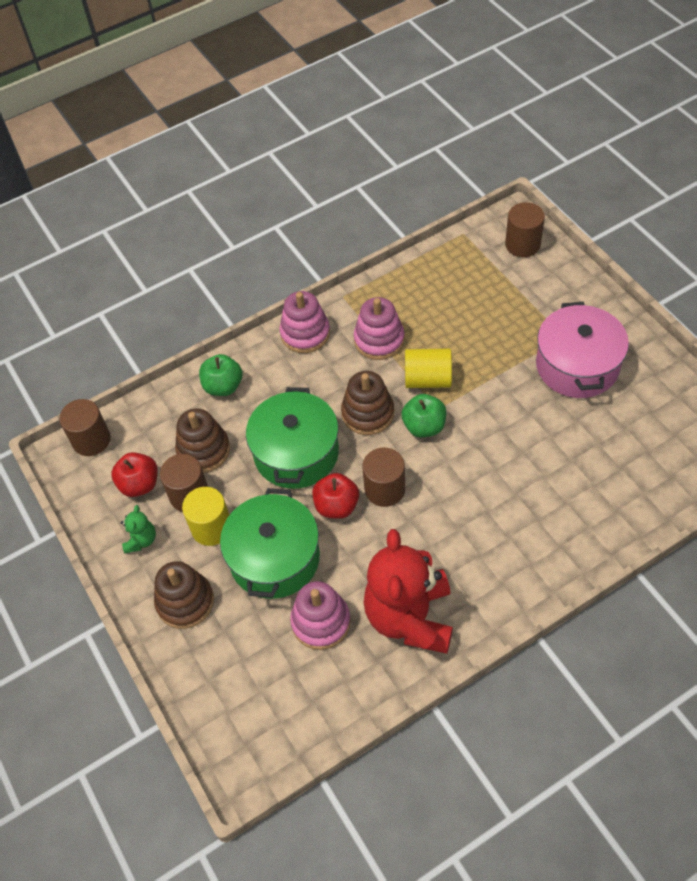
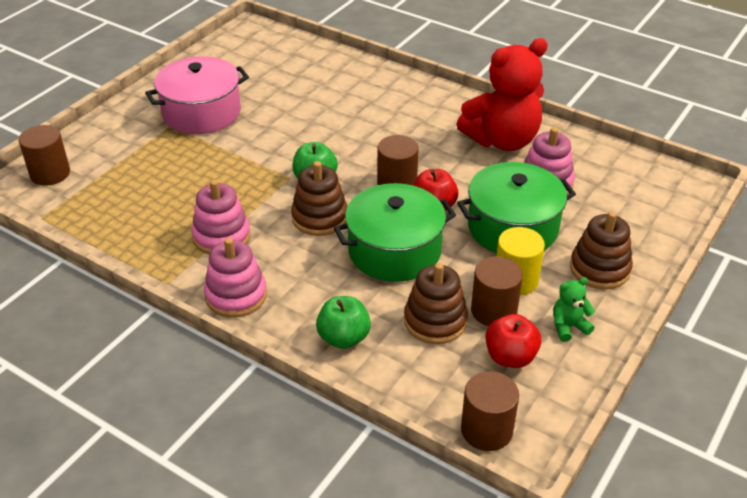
camera: 120 degrees left, 15 degrees down
(428, 379) = (258, 191): yellow cylinder -> none

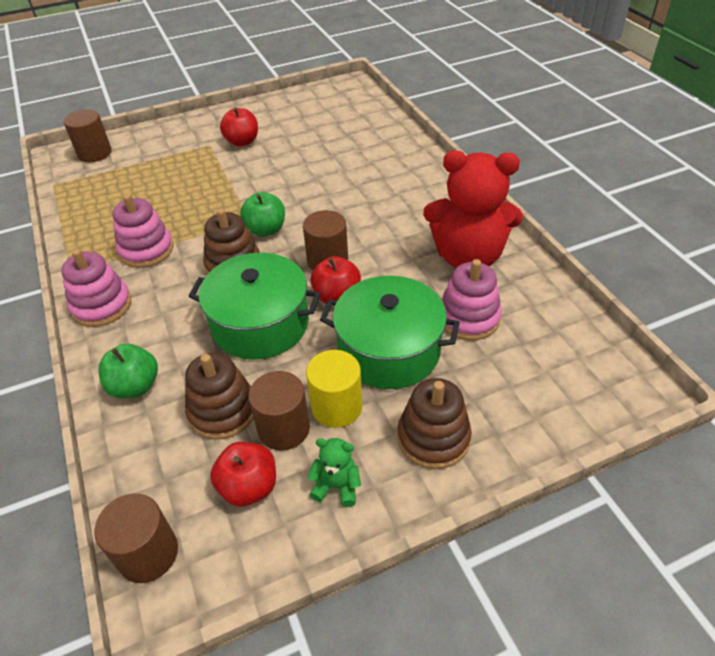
camera: 35 degrees right, 5 degrees up
(201, 113) = (242, 142): pink pot -> red apple

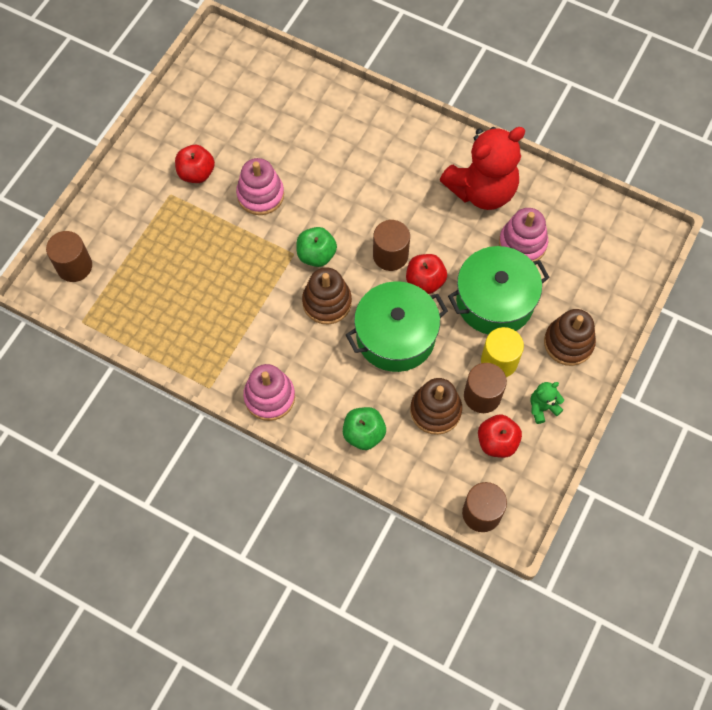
camera: 40 degrees left, 20 degrees up
(146, 250) = (245, 331): pink stacking toy -> pink stacking toy (260, 195)

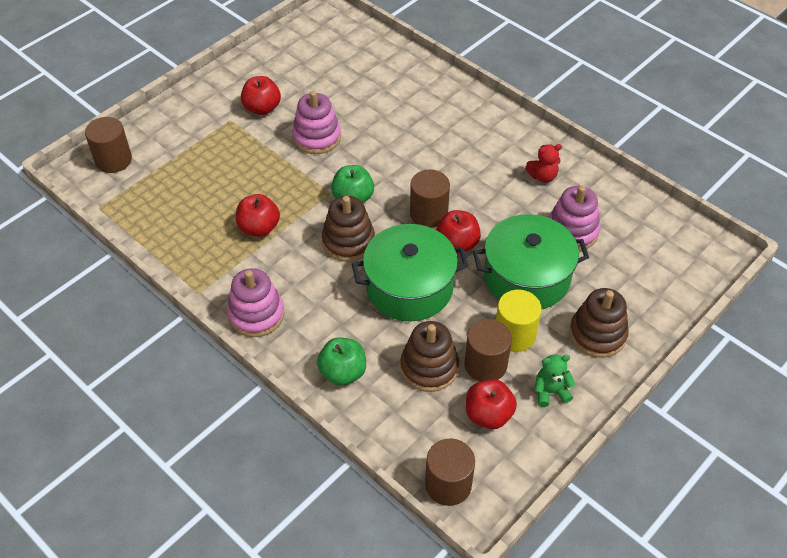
camera: 15 degrees right, 15 degrees down
(240, 307) = (259, 228): none -> red apple
(482, 190) = (542, 176): red teddy bear -> red teddy bear, size x0.42

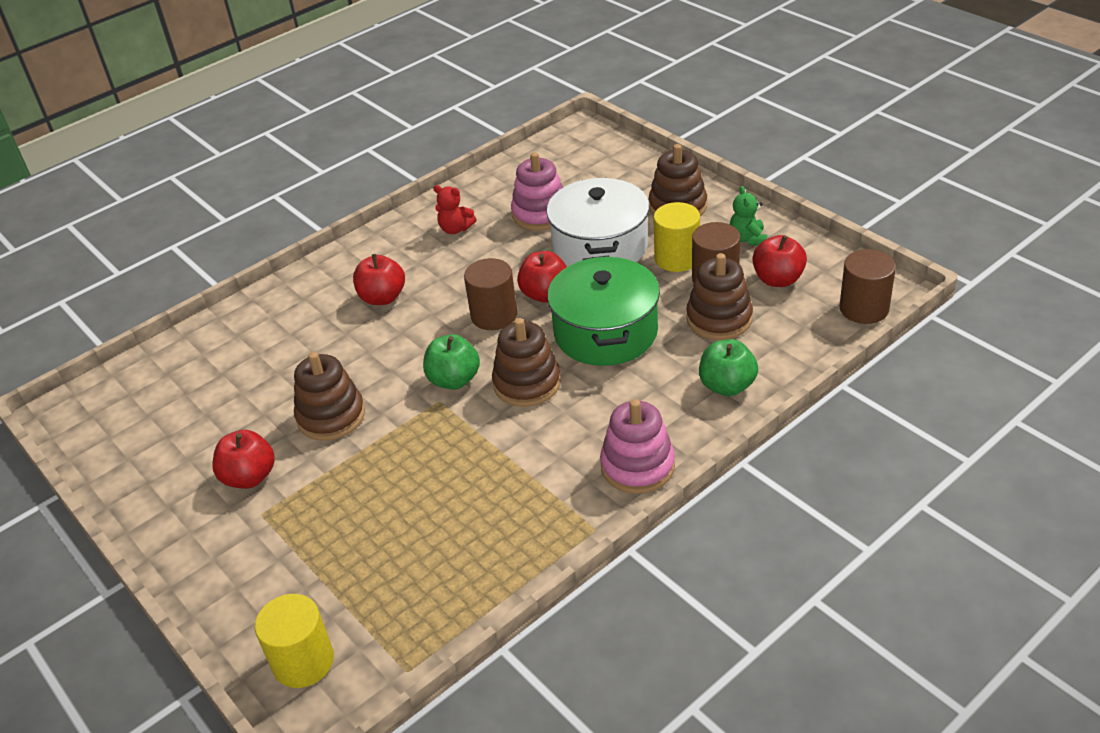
camera: 80 degrees left, 10 degrees down
(113, 160) = (303, 661): brown cylinder -> yellow cylinder
(259, 228) = (488, 470): red apple -> red apple (382, 298)
(317, 137) = (331, 416): pink stacking toy -> brown stacking toy
(526, 277) = (600, 247): green pot -> white pot
(542, 176) = (455, 229): red teddy bear -> red teddy bear turned 120 degrees clockwise

